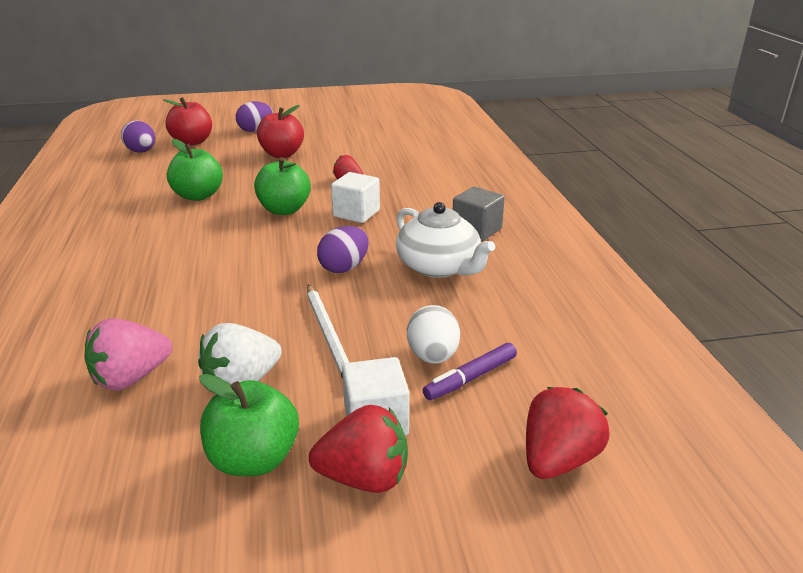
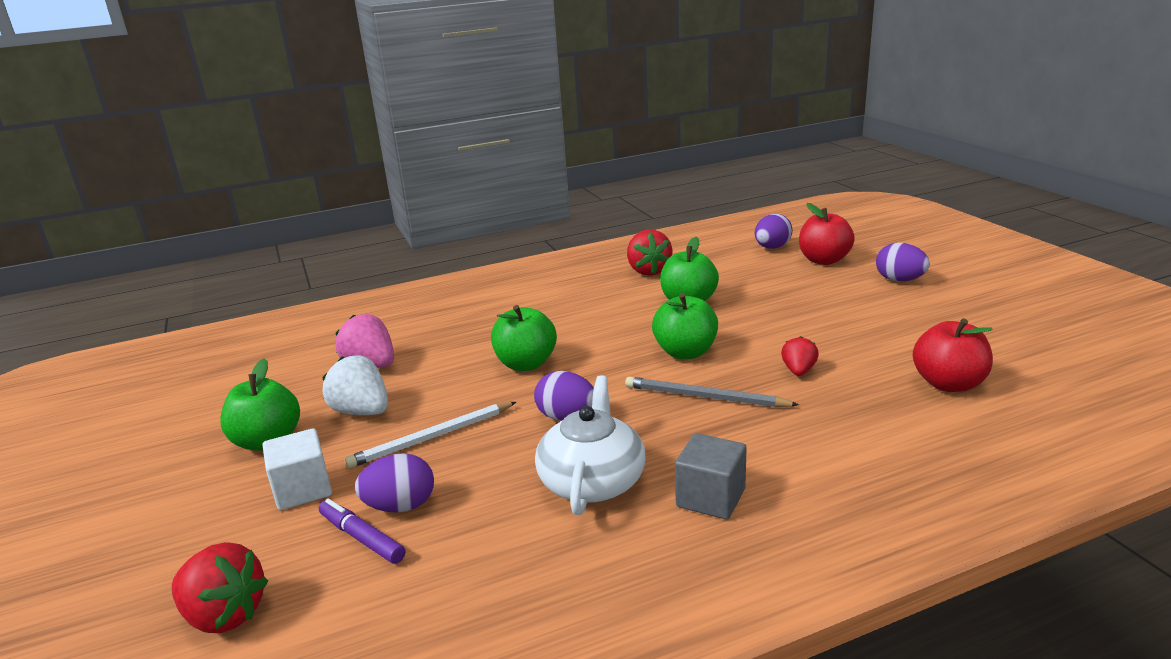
camera: 80 degrees right, 5 degrees down
(232, 278) = (526, 364): none -> green apple
(282, 154) = (840, 313): red apple -> red apple (948, 384)
(356, 213) = (705, 397): white cube -> grey pencil
(364, 477) = (233, 497): red strawberry -> red strawberry (648, 271)
(432, 356) = (400, 506): white egg -> purple egg
(439, 266) = (592, 481): white teapot -> white teapot turned 150 degrees clockwise

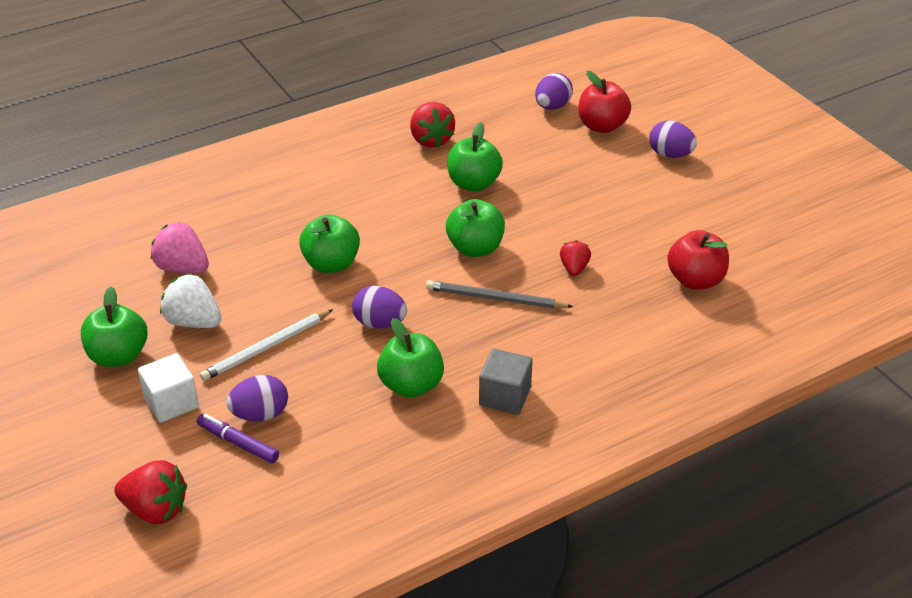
camera: 10 degrees left, 15 degrees up
(592, 481) = (411, 385): white teapot -> green apple

